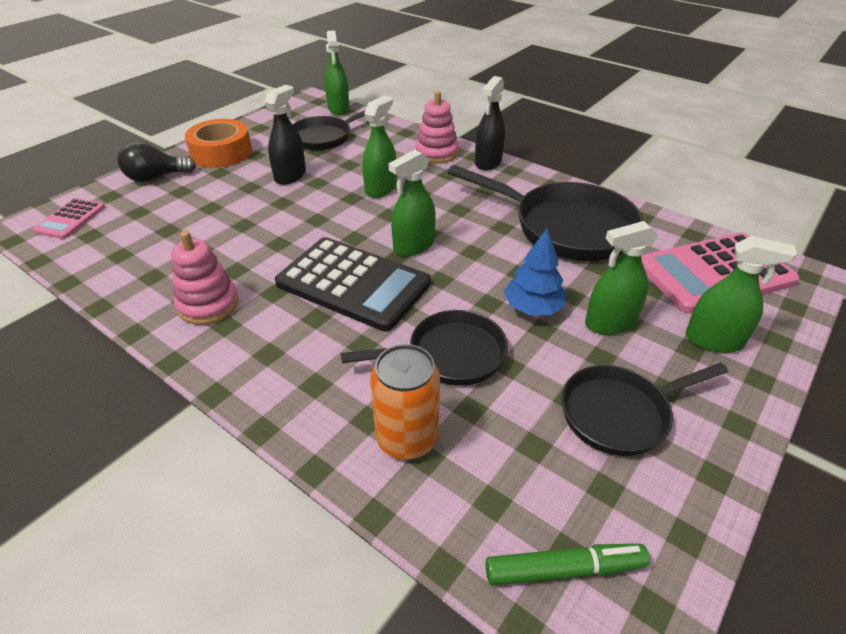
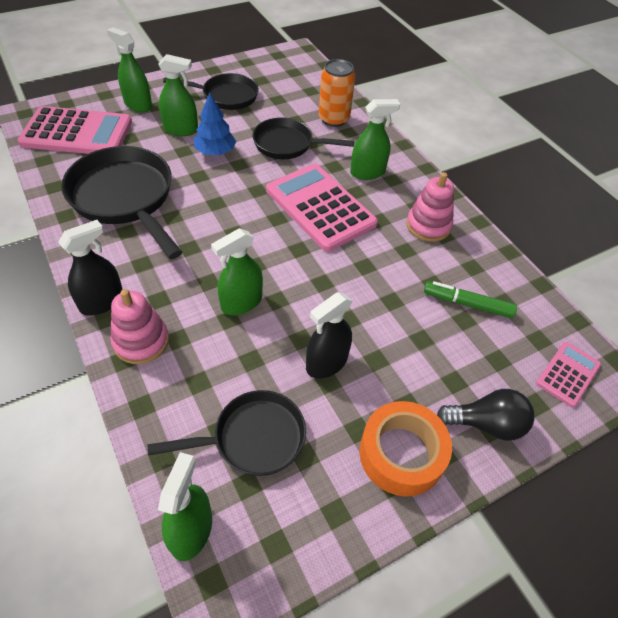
camera: 160 degrees left, 10 degrees up
(353, 283) = (320, 207): black calculator -> pink calculator
(413, 246) = (256, 223): green spray bottle -> green spray bottle (367, 172)
(564, 569) = (299, 69): green marker -> green marker (467, 304)

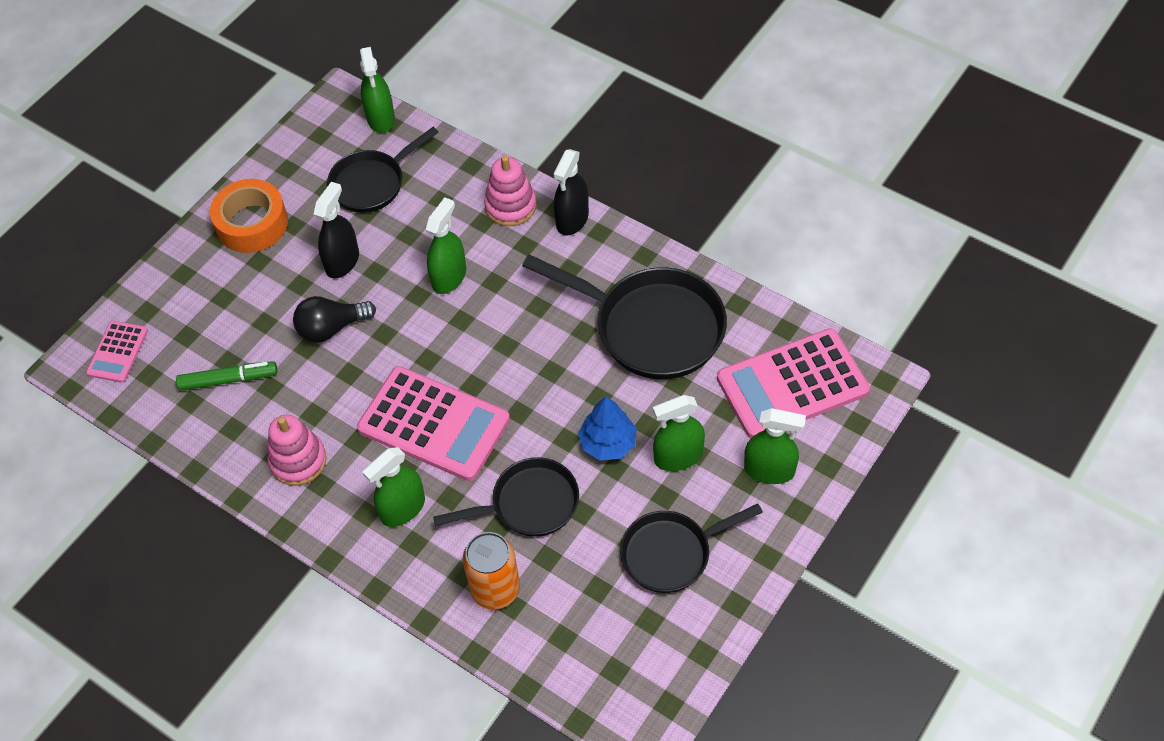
camera: 160 degrees right, 5 degrees up
(486, 424) = (187, 275): black light bulb -> black light bulb (331, 328)

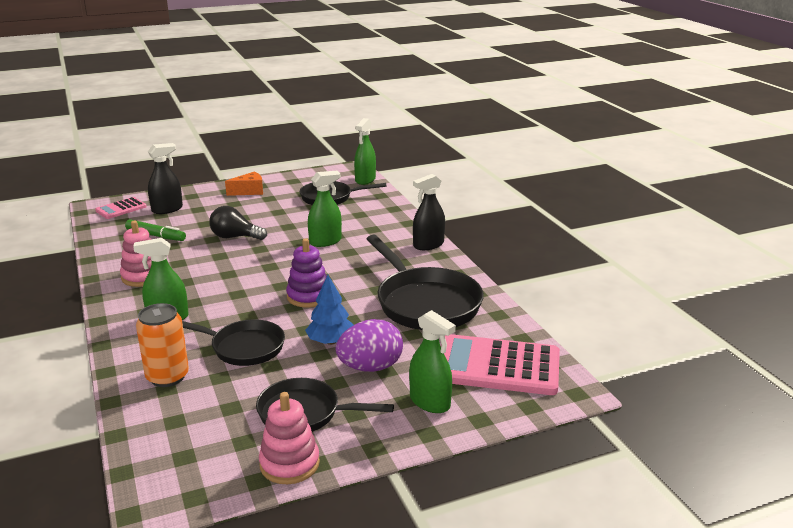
camera: 30 degrees right, 30 degrees down
(252, 223) = (249, 191): orange tape -> orange cheese
(342, 261) = (275, 217): black spray bottle -> black spray bottle (167, 209)
(434, 424) = (236, 291): pink calculator -> none
(510, 206) = (397, 229): pink stacking toy -> pink stacking toy (289, 464)
(521, 386) = (308, 296): none -> purple stacking toy
(678, 457) = (370, 367): green spray bottle -> purple egg

